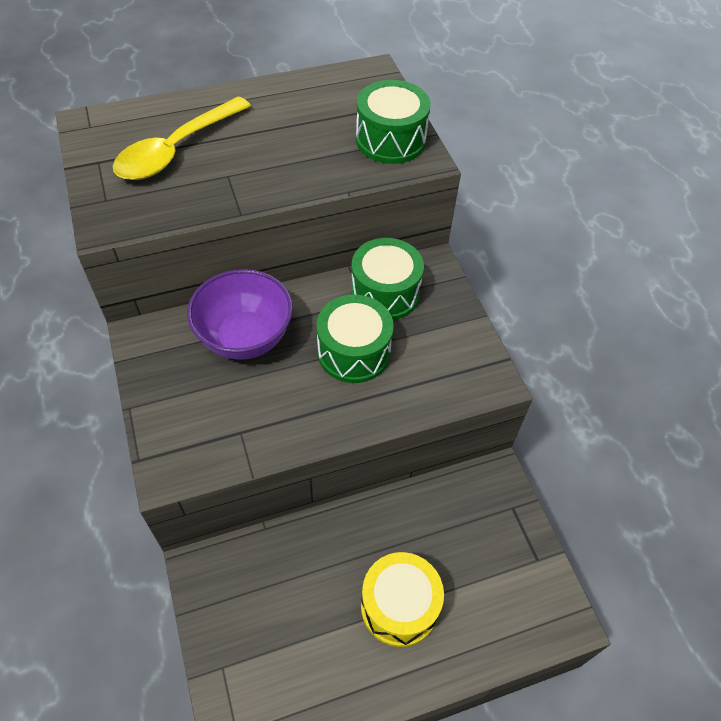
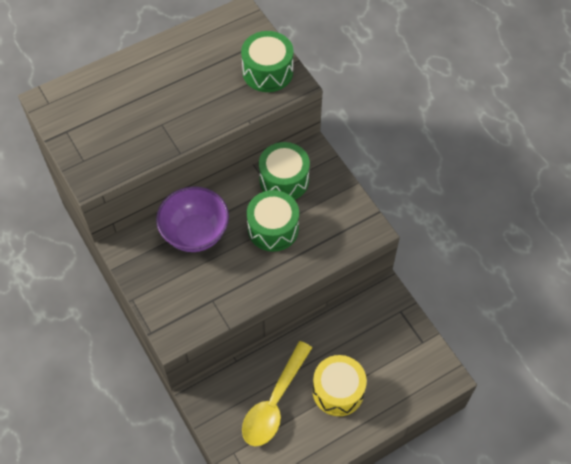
camera: 10 degrees left, 5 degrees up
(176, 150) = (118, 110): yellow spoon -> yellow spoon (274, 402)

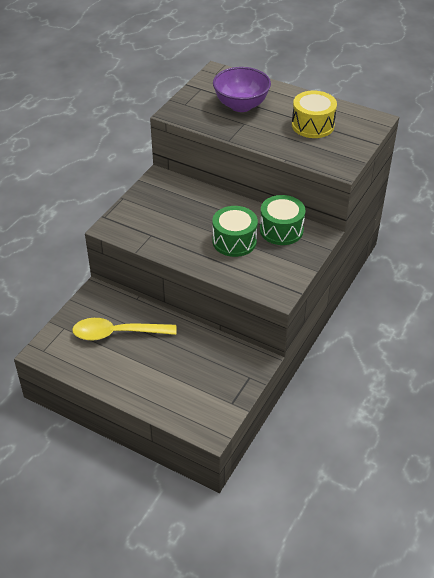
camera: 60 degrees right, 15 degrees down
(195, 233) = (197, 205): purple bowl -> purple bowl (241, 105)
(267, 72) = (338, 152): green drum -> none
(338, 391) = (151, 366): yellow drum -> yellow drum (312, 125)

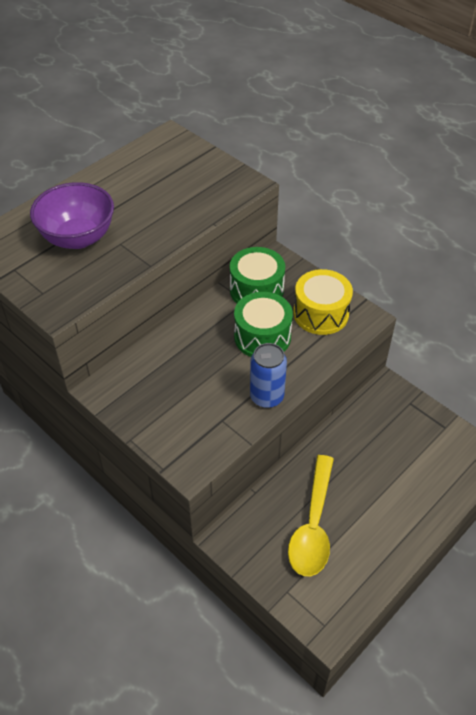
camera: 75 degrees left, 5 degrees up
(178, 253) = (266, 397): none -> blue can
(312, 125) = (155, 186): yellow drum -> yellow drum (321, 313)

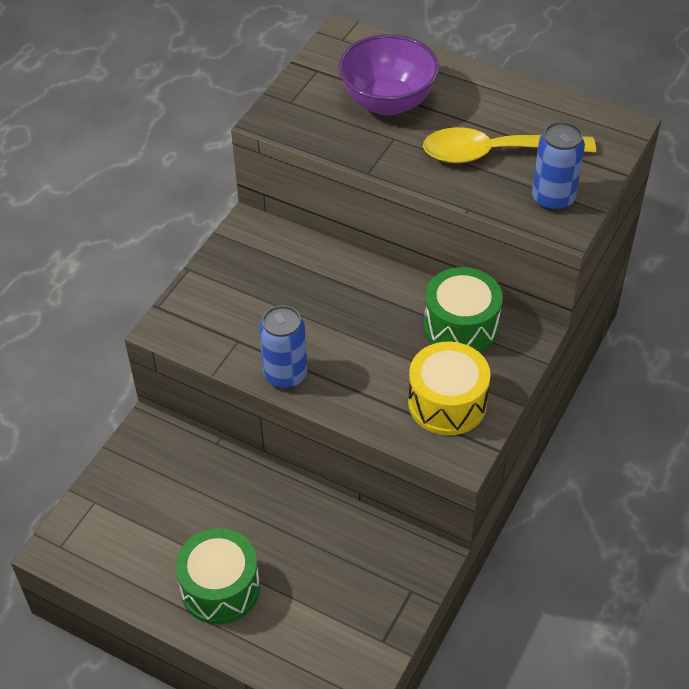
camera: 75 degrees right, 0 degrees up
(222, 182) = (553, 199): none -> blue can
(262, 337) = (381, 350): green drum -> green drum (220, 588)
(313, 526) = (185, 511): yellow spoon -> yellow spoon (495, 153)

